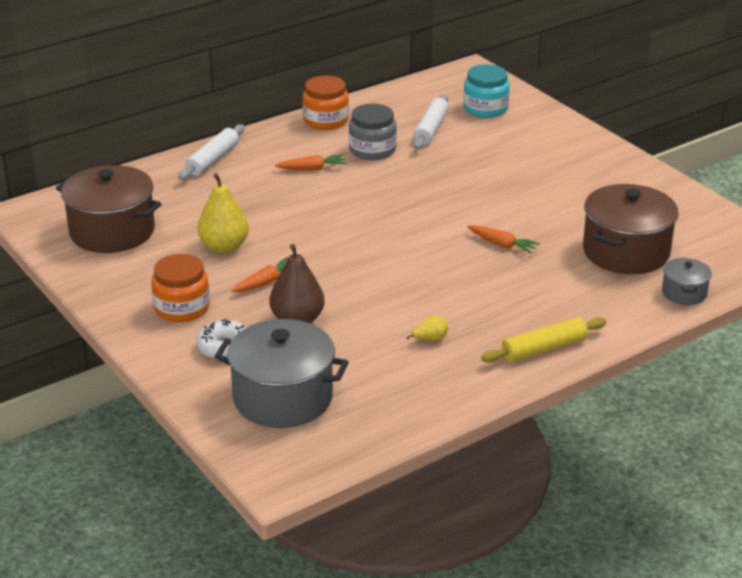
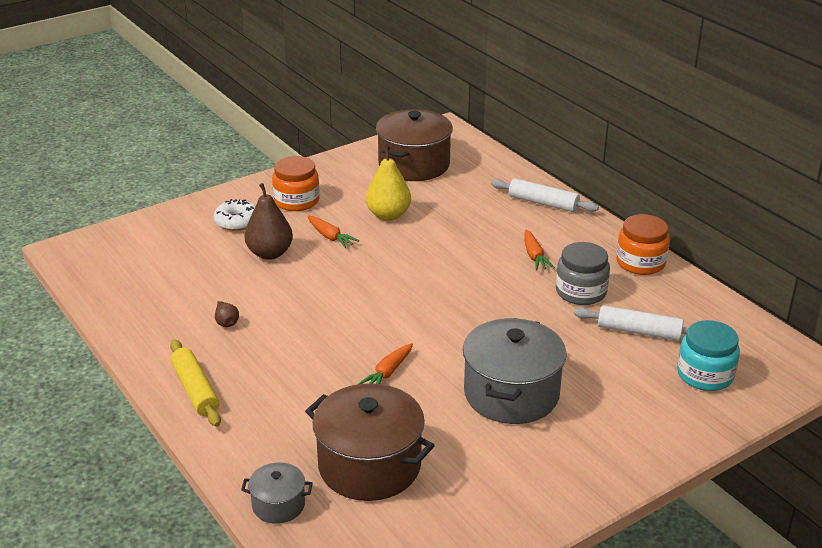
camera: 90 degrees right, 0 degrees up
(283, 398) = (163, 249): grey pot -> grey pot (511, 394)
(430, 339) = (226, 322): yellow pear -> brown pear

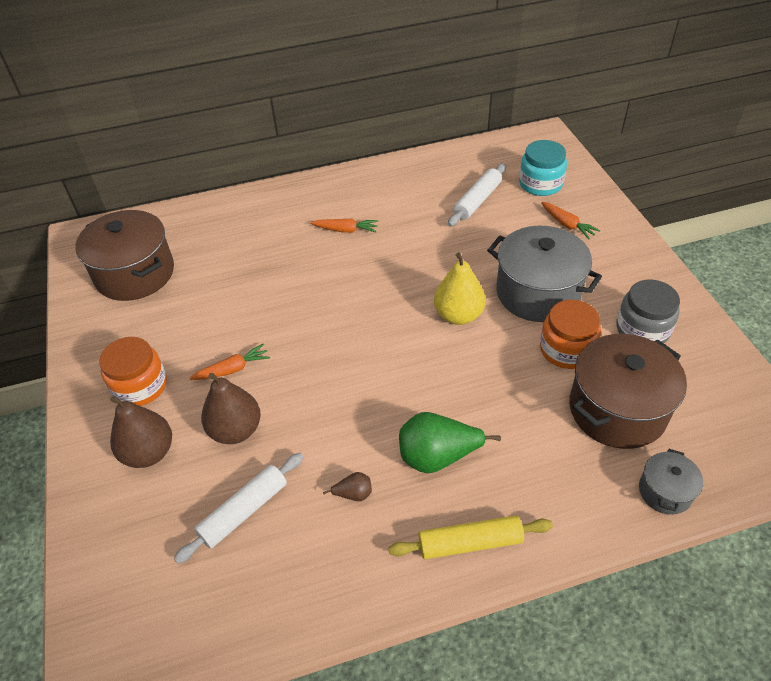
camera: 70 degrees left, 15 degrees up
(237, 222) = (149, 452): white donut -> brown pear
(276, 359) = (437, 457): none -> green pear
(387, 373) = (486, 369): orange carrot -> orange carrot (567, 225)
(388, 215) = (219, 313): yellow pear -> yellow pear (458, 315)
(543, 203) = (264, 204): white rolling pin -> white rolling pin (244, 511)
(581, 292) = (411, 217): grey jar -> grey jar (642, 329)
(640, 262) = (385, 174): orange jar -> orange jar (566, 349)

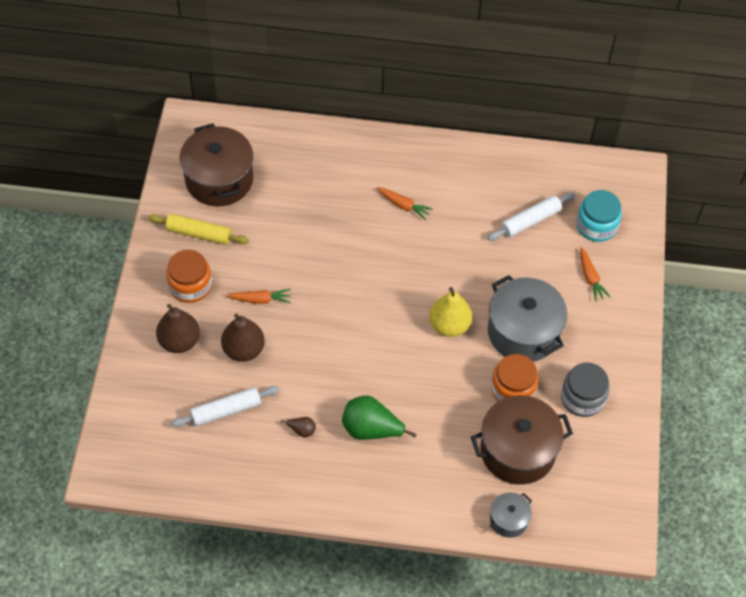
camera: 20 degrees right, 10 degrees up
(470, 543) = (359, 495): yellow rolling pin -> yellow rolling pin (199, 233)

